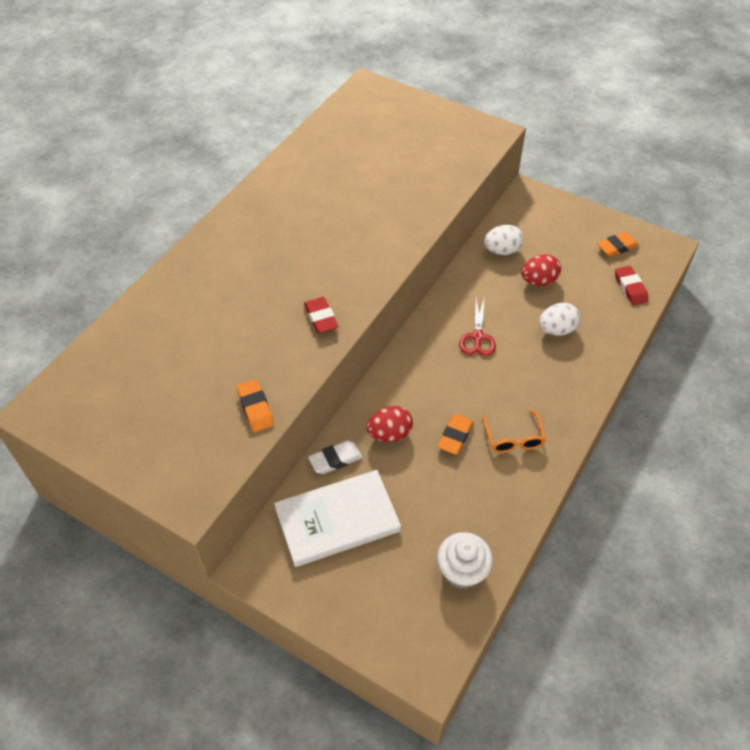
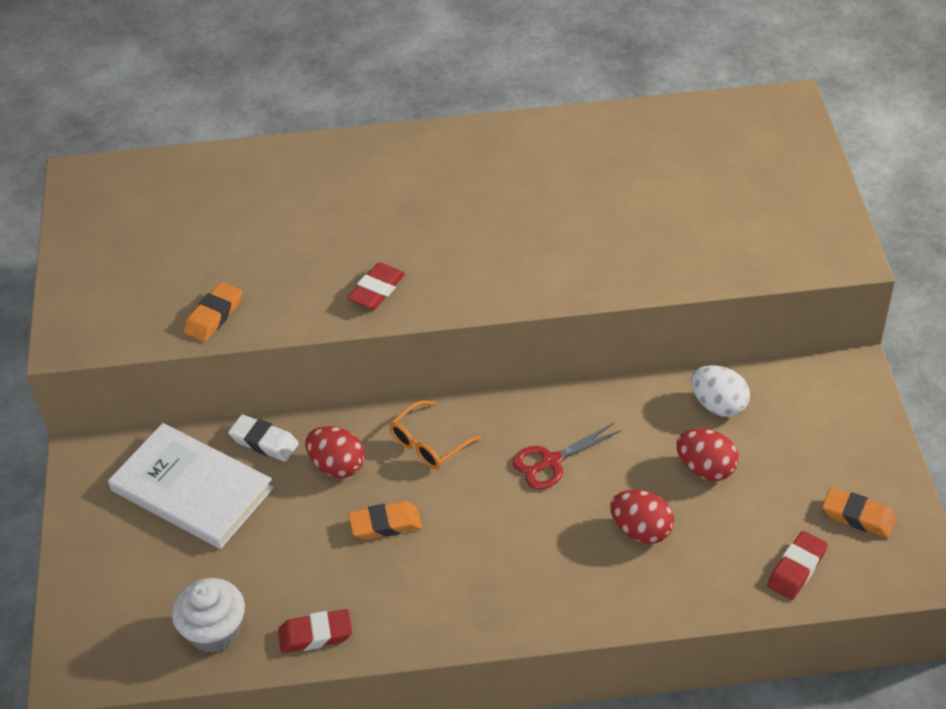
camera: 55 degrees right, 5 degrees down
(508, 518) = (315, 634): none -> red eraser
(513, 438) = (431, 579): orange glasses -> orange glasses (429, 443)
(556, 330) = (641, 530): white egg -> red egg

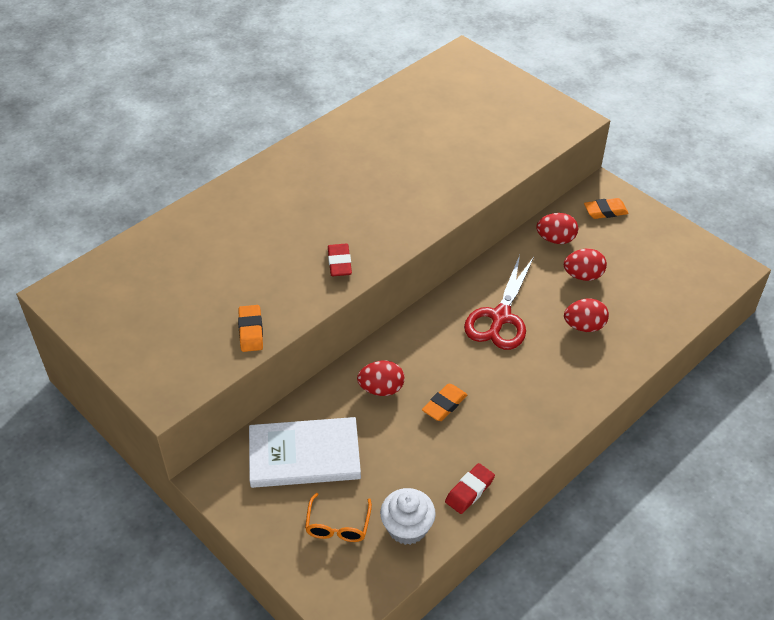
camera: 40 degrees left, 0 degrees up
(264, 442) = (321, 401): white eraser -> none
(429, 443) = (422, 345): orange glasses -> orange glasses (338, 525)
(551, 462) = (500, 317): red scissors -> red scissors, size x1.63
(718, 405) = (555, 239): white egg -> red egg
(796, 569) = (677, 301): red eraser -> none
(858, 516) = (678, 258): orange eraser -> orange eraser (605, 211)

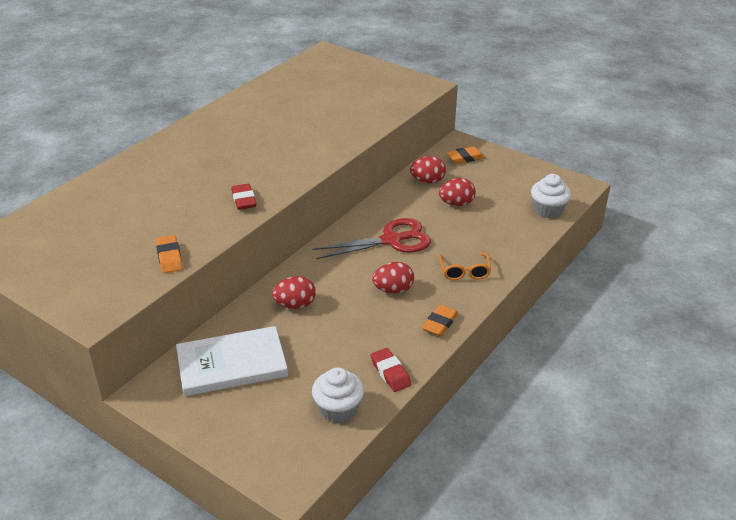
camera: 10 degrees left, 10 degrees down
(338, 525) = (272, 416): orange glasses -> orange glasses (464, 271)
(444, 405) = (355, 310): orange eraser -> orange eraser (440, 323)
(469, 491) = (390, 373): red eraser -> red eraser turned 60 degrees counterclockwise
(500, 317) = (391, 240): red scissors -> red scissors turned 120 degrees counterclockwise
(584, 326) = (465, 239): red egg -> red egg (393, 290)
(688, 298) = (548, 210): none -> white cupcake

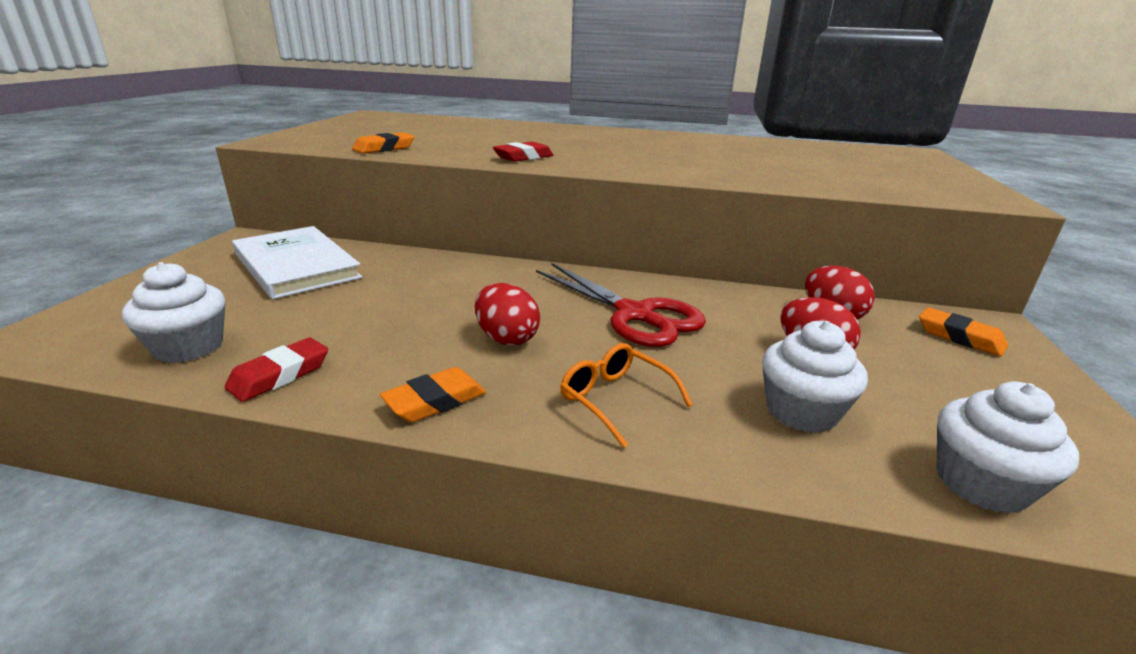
camera: 65 degrees right, 10 degrees down
(295, 305) = (429, 278): red egg -> none
(440, 323) = (435, 401): orange eraser -> orange eraser turned 45 degrees counterclockwise
(464, 271) = (616, 400): orange glasses -> orange glasses turned 75 degrees clockwise
(495, 227) = (801, 411): none -> white cupcake

